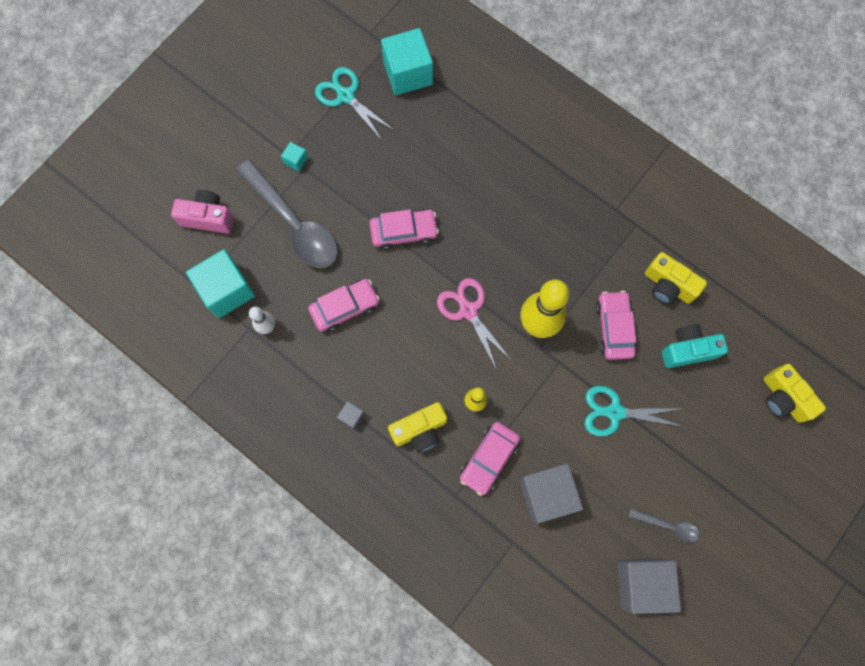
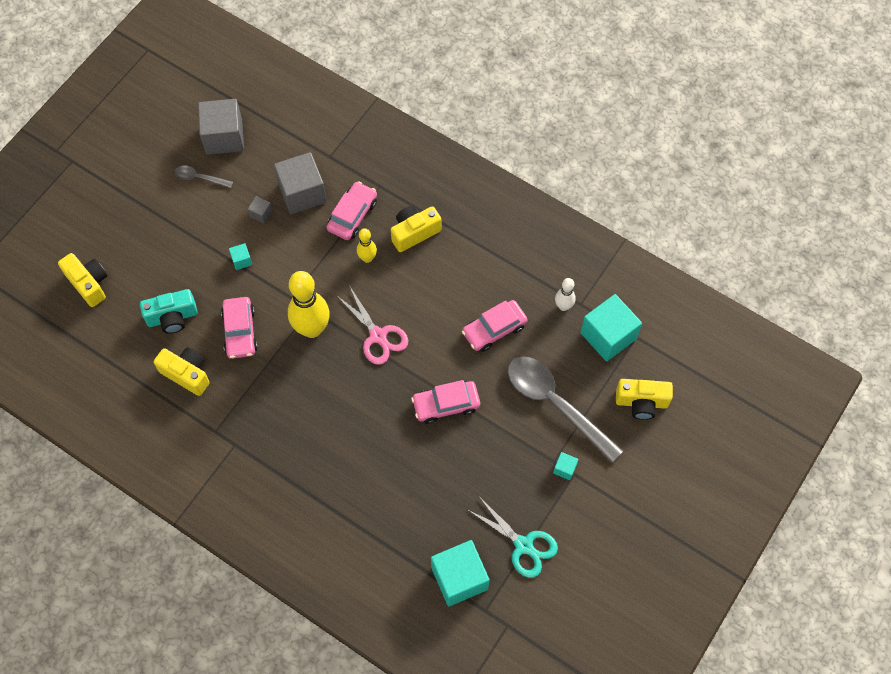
camera: 175 degrees right, 10 degrees down
(208, 218) = (641, 402): pink camera -> yellow camera
(352, 416) = (475, 239): grey cube -> grey cube (261, 213)
(615, 412) = (241, 260): turquoise scissors -> turquoise cube

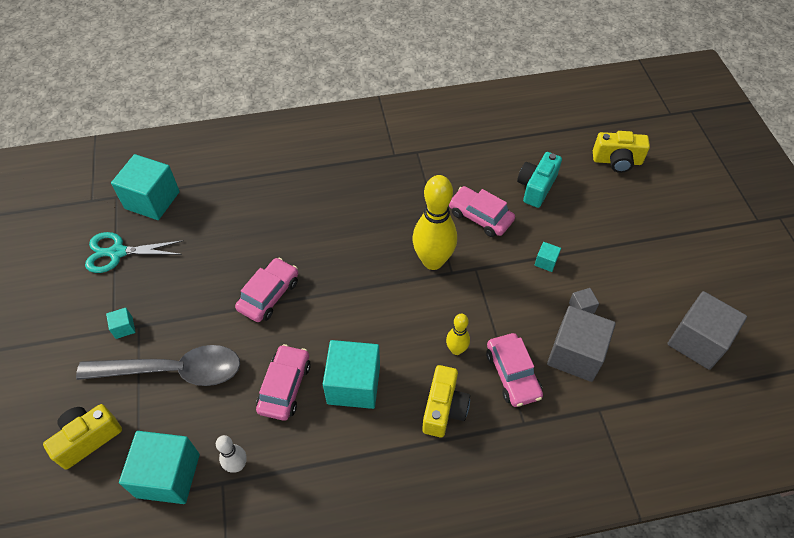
camera: 135 degrees right, 10 degrees down
(187, 374) = (479, 165): yellow camera -> none
(199, 178) = (663, 291): grey spoon -> none
(378, 336) = (377, 298): pink scissors -> none
(451, 293) = (353, 384): none -> turquoise cube

